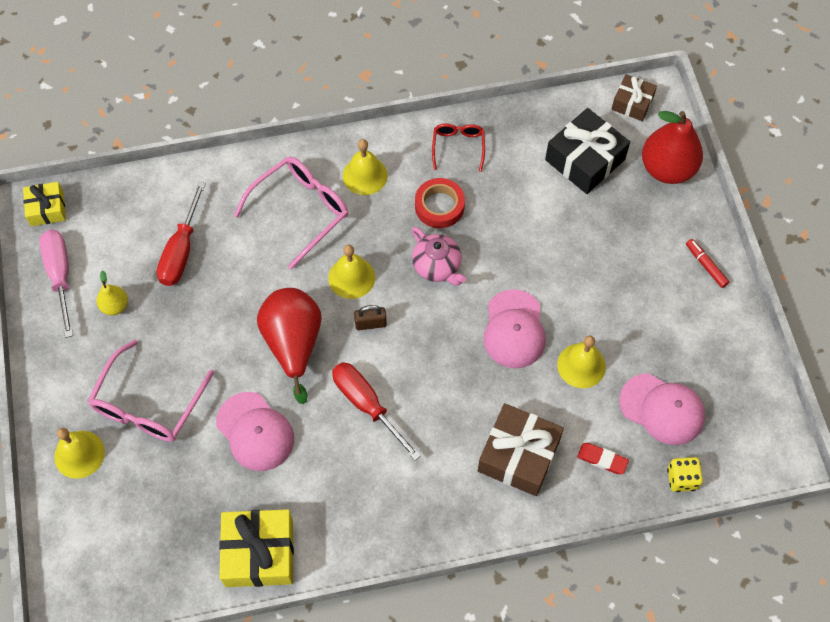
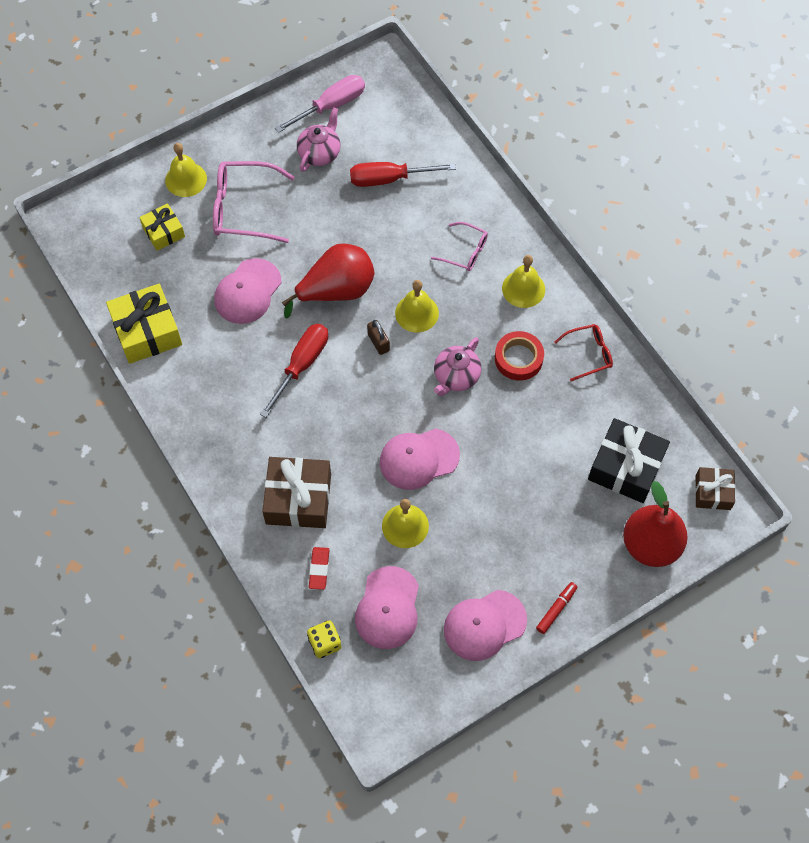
camera: 70 degrees right, 0 degrees up
(47, 209) = (387, 72): yellow gift -> yellow gift (163, 232)
(115, 306) = (320, 153): yellow pear -> pink teapot
(300, 211) = (465, 252): pink glasses -> pink glasses, size x0.57
(704, 330) = (484, 625): none -> pink cap

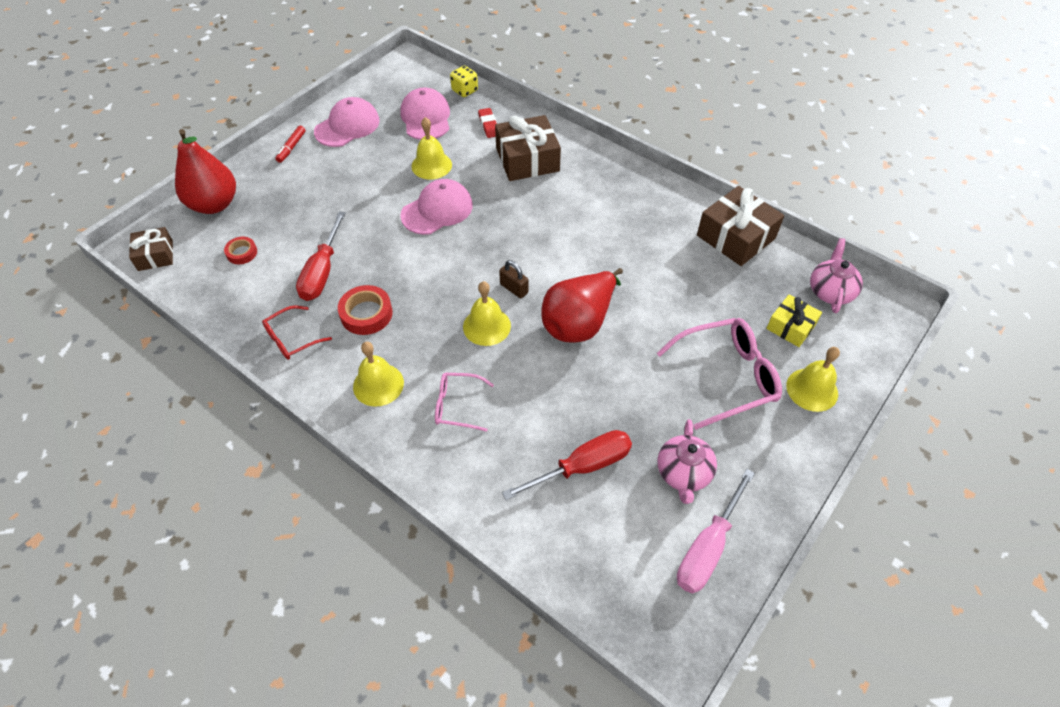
camera: 160 degrees right, 10 degrees down
(147, 331) = (736, 237): yellow gift -> brown gift
(247, 291) = (667, 296): pink cap -> none
(302, 364) = (577, 250): red screwdriver -> red screwdriver (322, 272)
(456, 377) = (425, 281): pink teapot -> pink teapot (830, 291)
(626, 467) = (242, 253): black gift -> red tape

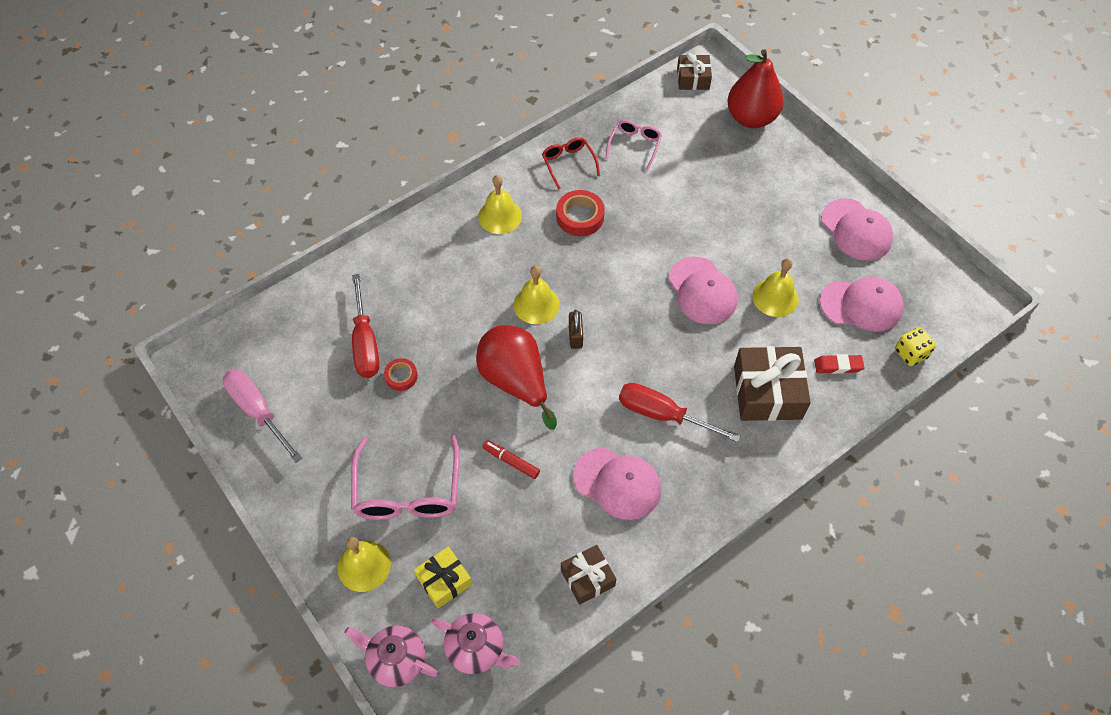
camera: 105 degrees right, 5 degrees up
(242, 253) = (680, 135): red tape -> red tape (401, 376)
(292, 147) = (827, 180): red marker -> red marker (511, 461)
(322, 272) = (640, 190): red screwdriver -> red screwdriver (661, 414)
(457, 405) = (458, 267): pink glasses -> pink glasses (634, 146)
(514, 288) = (575, 336): brown padlock -> brown padlock turned 60 degrees counterclockwise
(648, 234) = (617, 483): none -> pink cap
(683, 473) = (327, 416): pink teapot -> pink teapot (396, 660)
(736, 237) = (587, 578): brown gift -> brown gift, size x0.59

